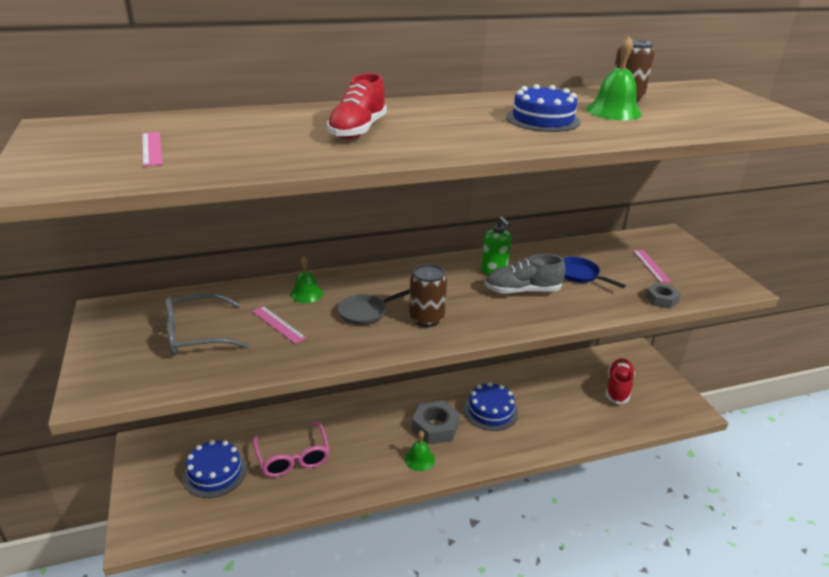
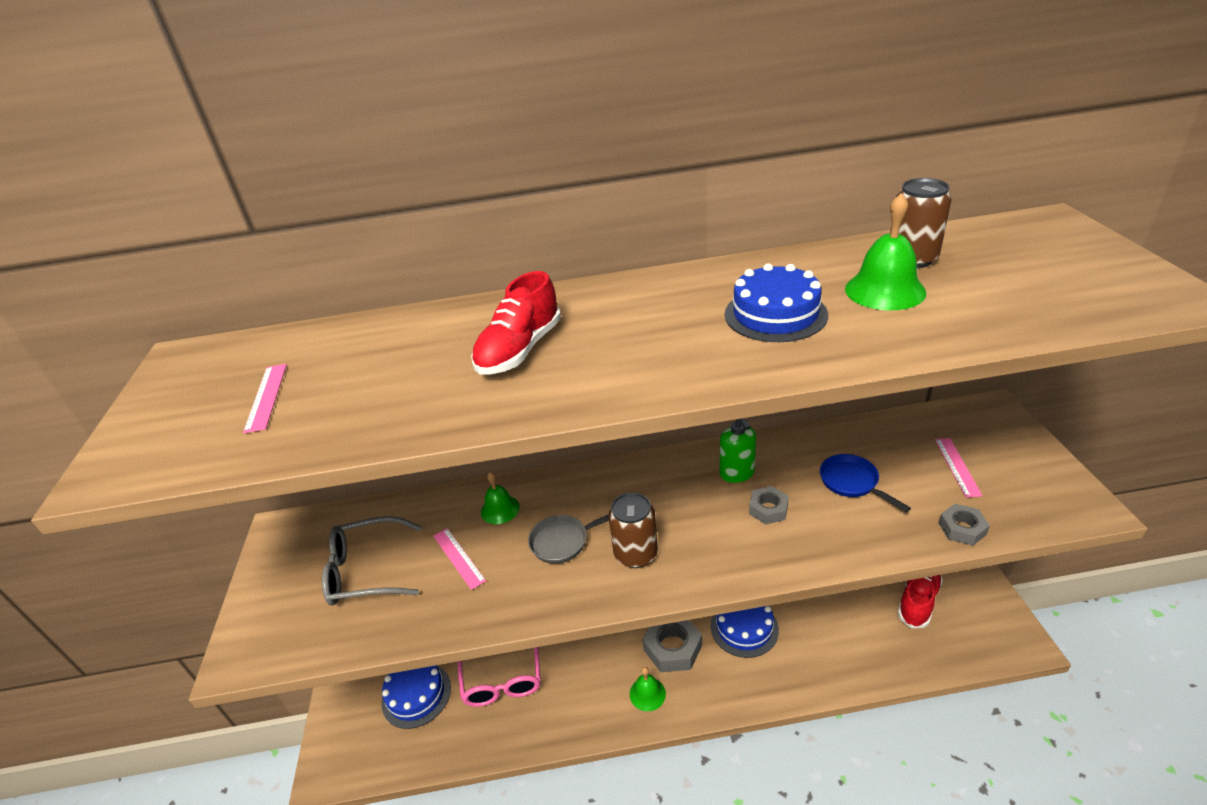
camera: 15 degrees right, 5 degrees up
(522, 291) = (768, 509): grey shoe -> grey nut

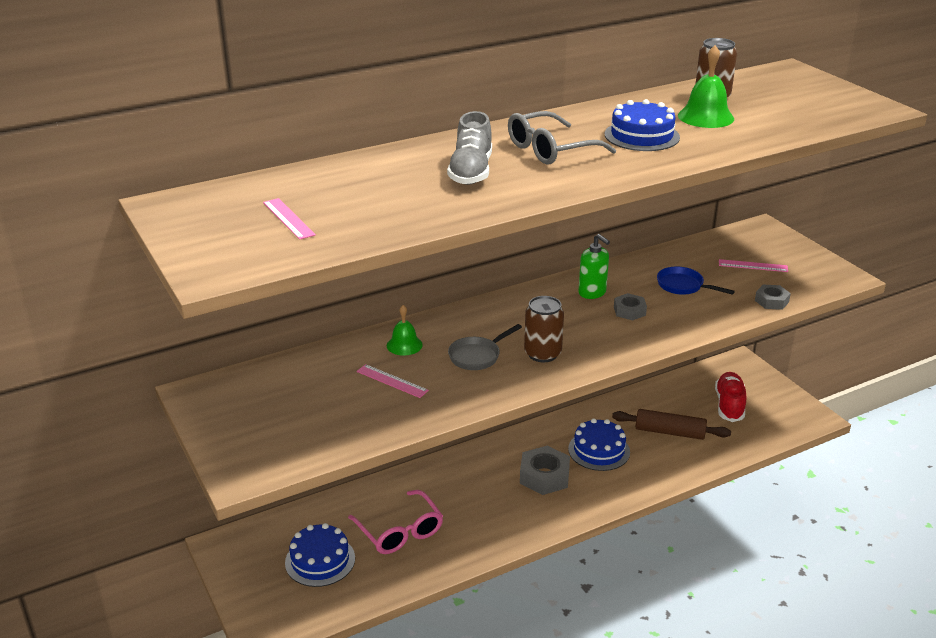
camera: 25 degrees left, 5 degrees down
(366, 571) = (312, 403): grey glasses -> grey glasses (550, 150)
(520, 350) = (471, 172): red shoe -> grey shoe
(647, 693) = (538, 511): green bell -> none
(833, 622) = (669, 432): none -> brown rolling pin
(957, 466) = (753, 266): pink ruler -> pink ruler turned 60 degrees counterclockwise

